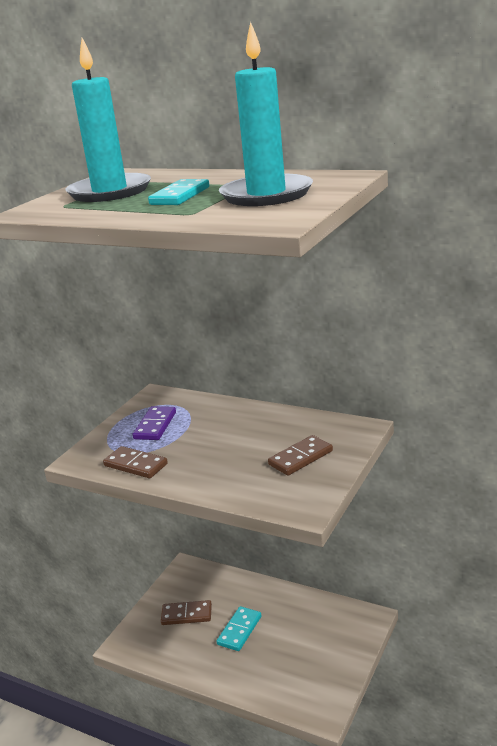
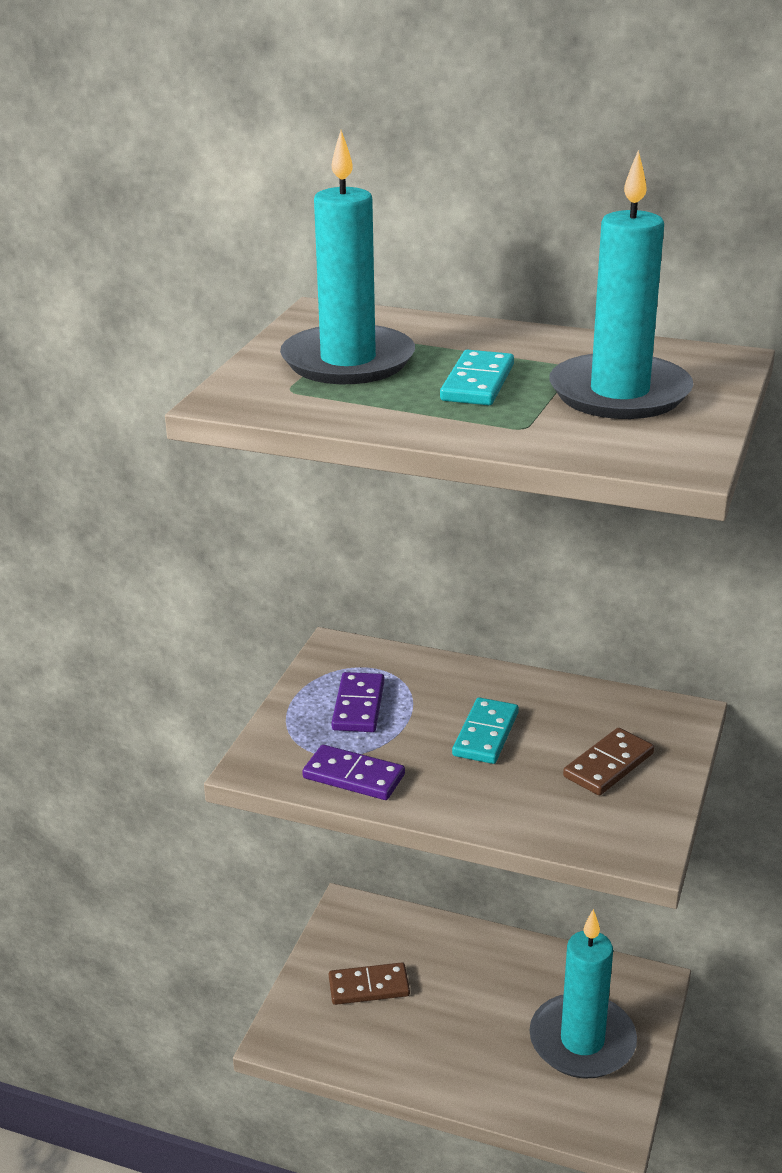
camera: 10 degrees left, 5 degrees up
(135, 465) = (353, 776): brown domino -> purple domino
(239, 630) = (458, 1009): turquoise domino -> turquoise domino (485, 734)
(315, 653) = (582, 1041): none -> turquoise candle

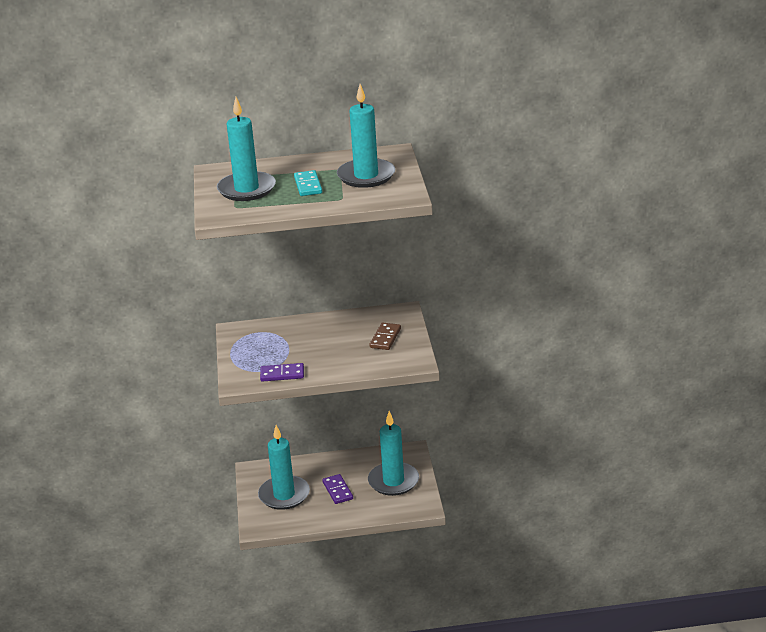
camera: 25 degrees left, 0 degrees up
(358, 706) = (262, 348): purple domino -> purple domino (337, 491)
(369, 986) = (284, 495): brown domino -> turquoise candle
(485, 734) = (326, 342): turquoise domino -> none

